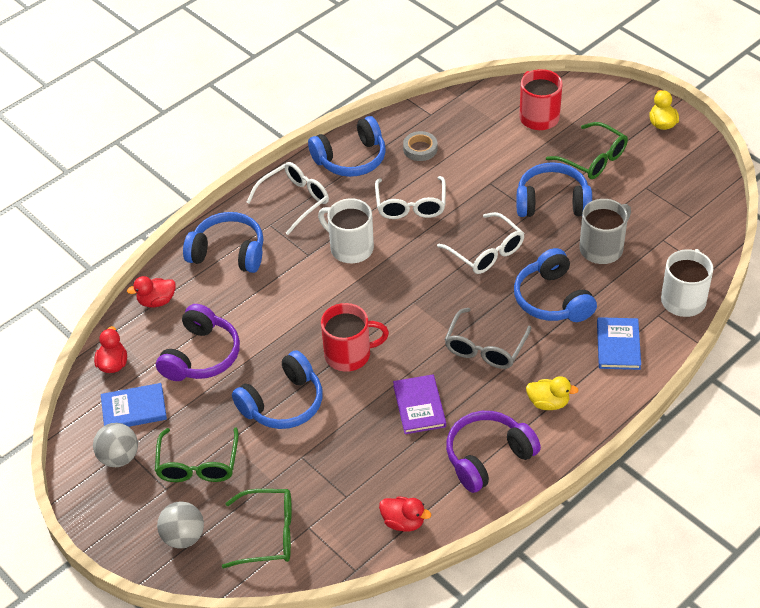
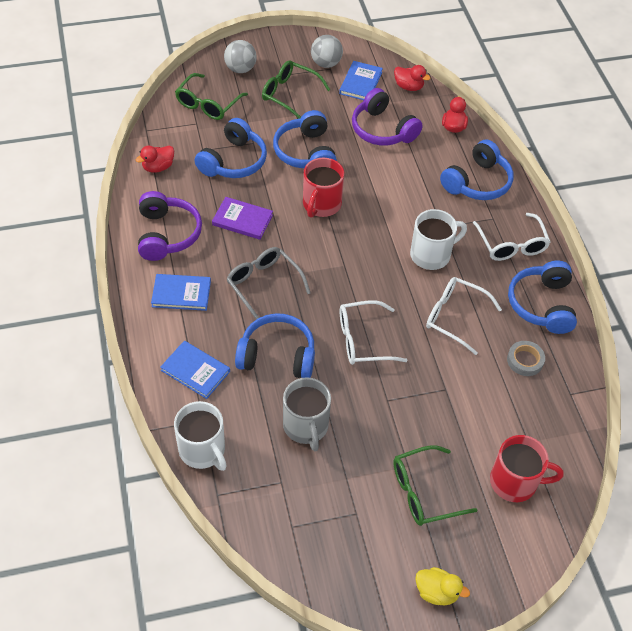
camera: 115 degrees right, 5 degrees up
(548, 403) = (181, 294): yellow duck -> blue book
(552, 202) = (389, 422): blue headphones -> blue headphones (233, 161)

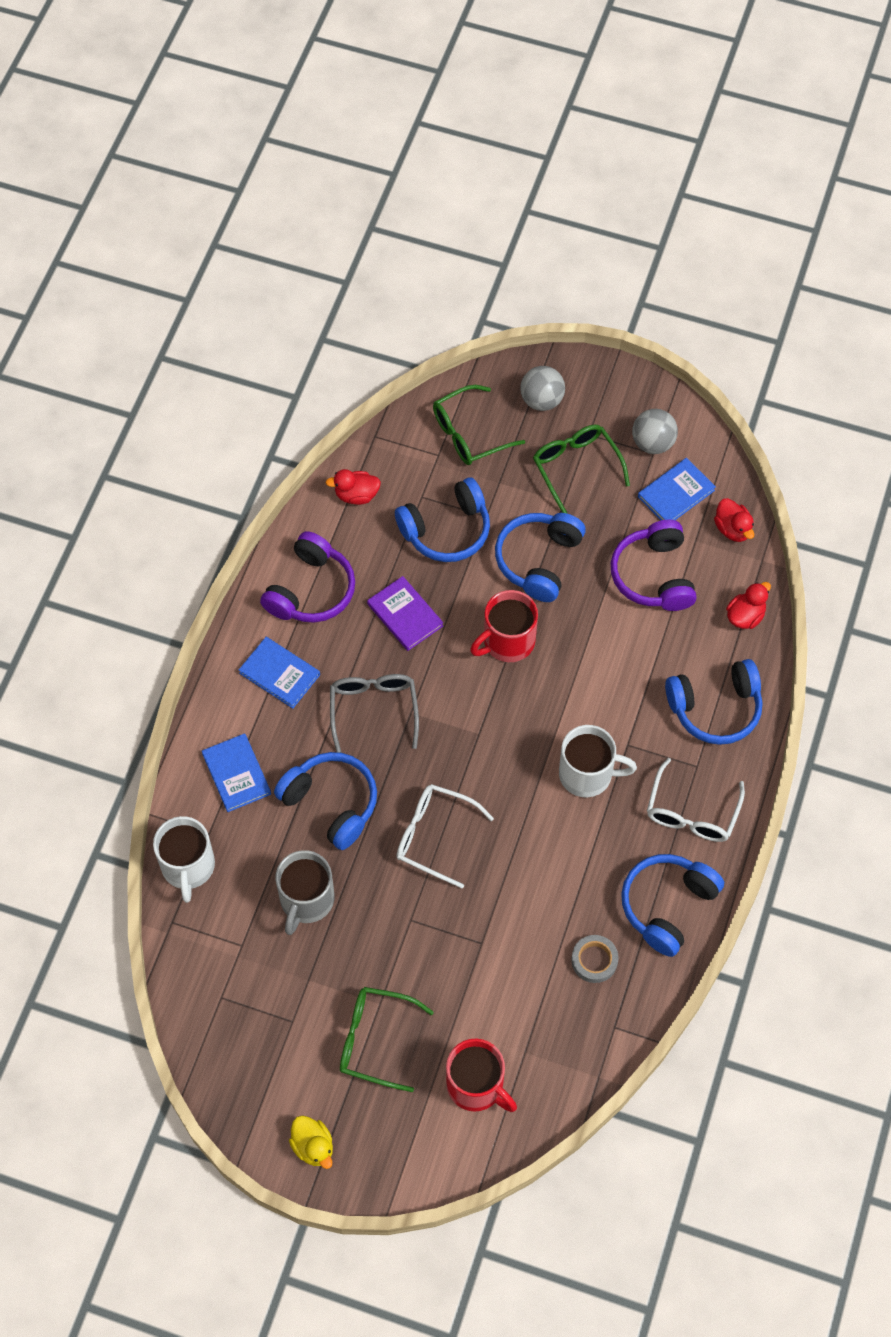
camera: 35 degrees right, 10 degrees up
(454, 317) = (555, 865): white glasses -> none

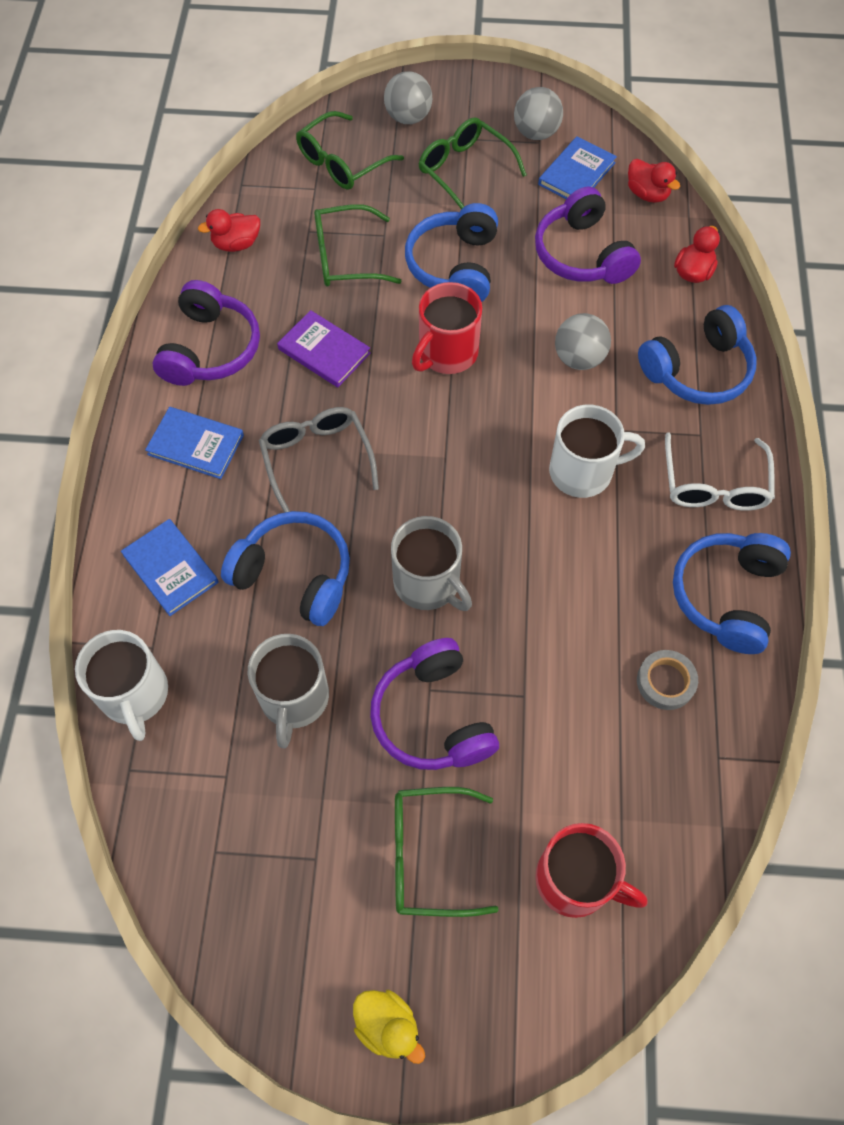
camera: 15 degrees left, 0 degrees up
(407, 941) = (433, 716): none -> purple headphones
(434, 836) = (428, 583): white glasses -> grey mug
(446, 530) = (345, 257): blue headphones -> green glasses
(618, 673) = (579, 358): none -> grey ball

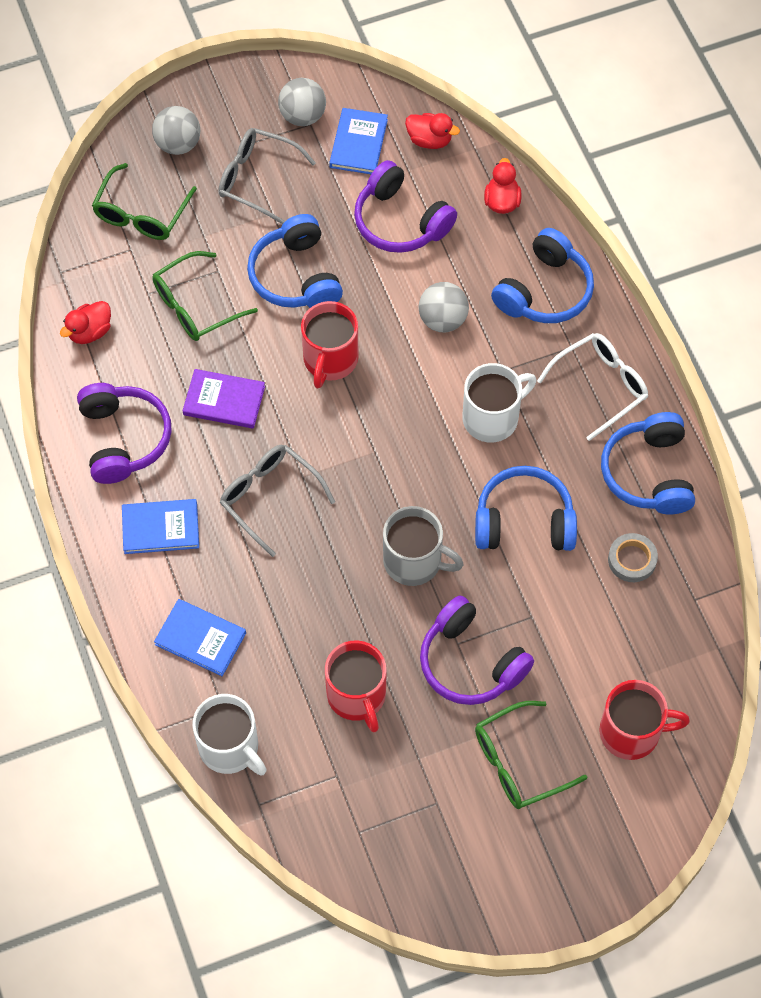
camera: 25 degrees left, 0 degrees up
(294, 575) = (304, 601): blue headphones -> blue headphones (524, 521)
(294, 699) = (357, 696): grey mug -> red mug
(387, 1026) = (547, 888): yellow duck -> none
(464, 170) = (257, 179): green glasses -> grey glasses
(714, 485) = (601, 386): white glasses -> white glasses turned 105 degrees counterclockwise

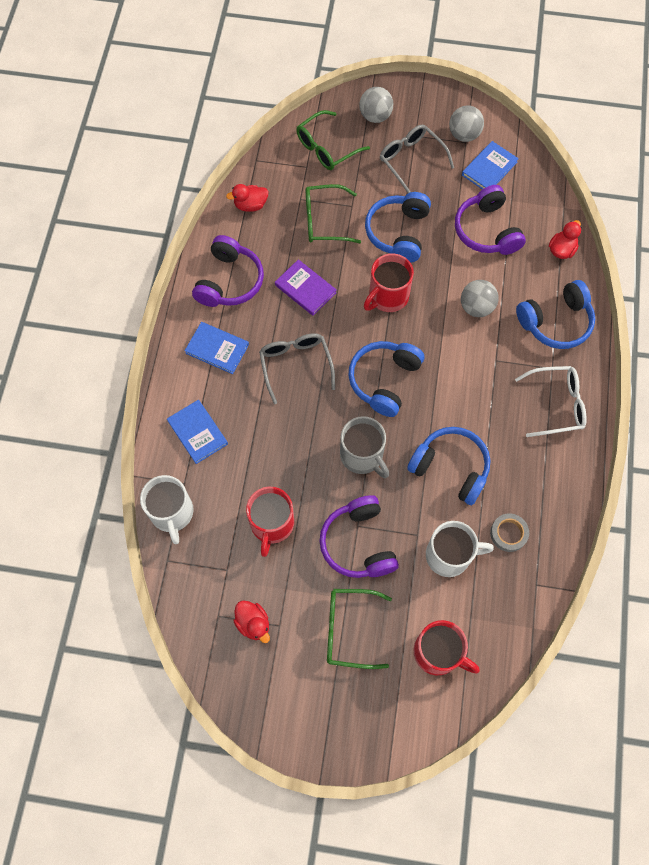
camera: 30 degrees right, 5 degrees up
(429, 140) = (537, 188): red duck -> red duck (253, 623)
(492, 417) = (470, 388): white mug -> white mug (449, 555)
(648, 473) = (555, 480): blue headphones -> blue headphones (384, 380)

